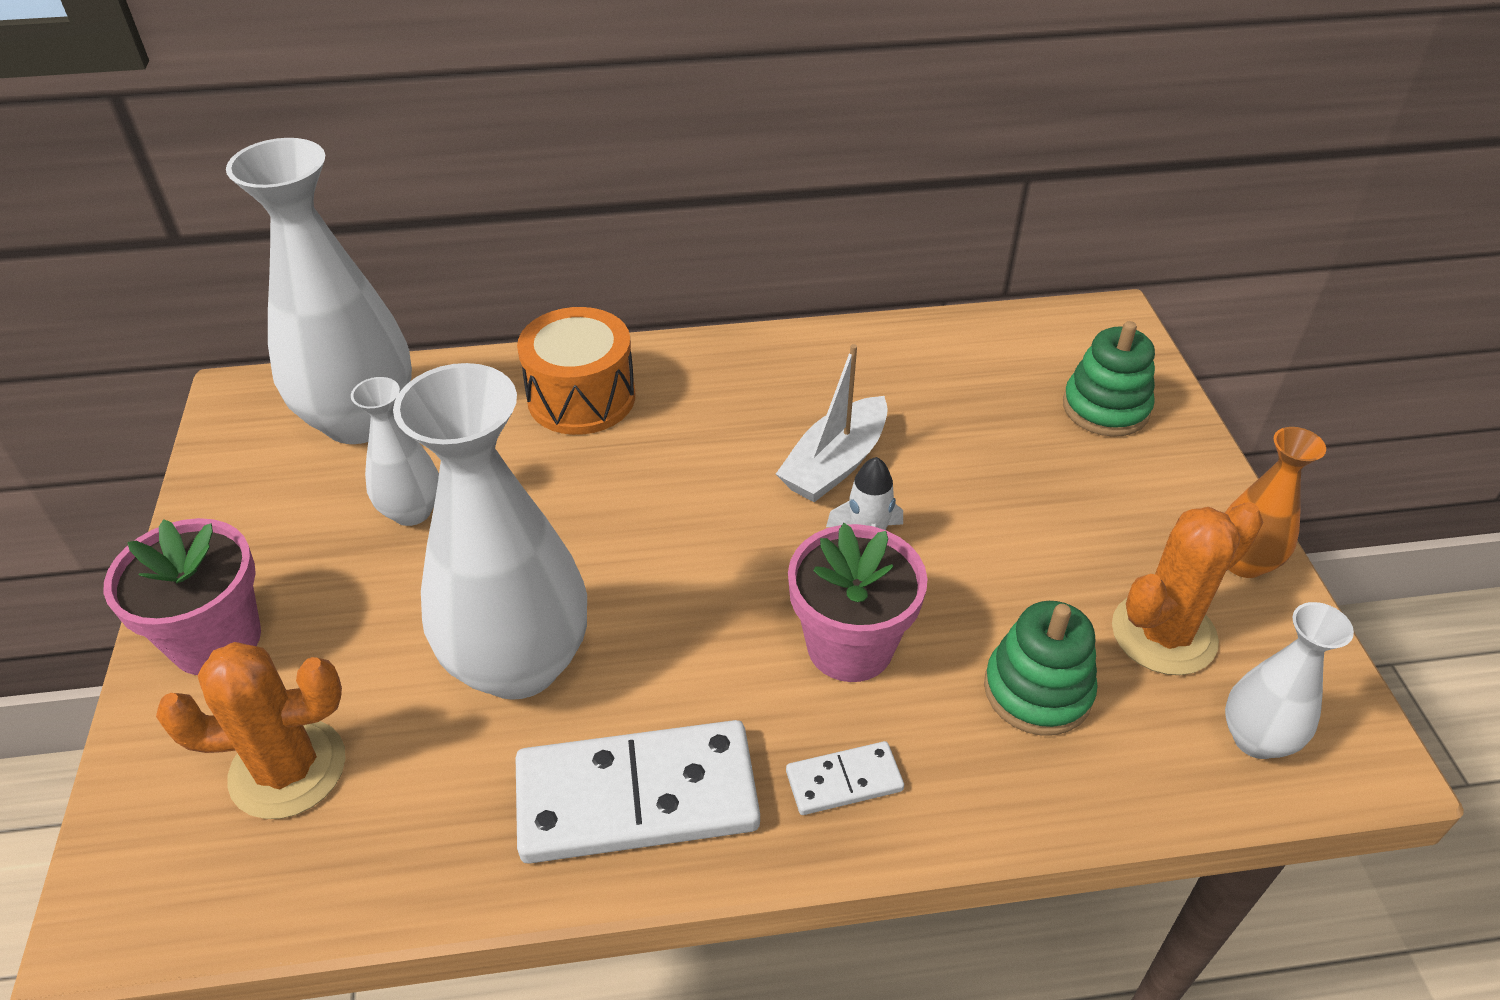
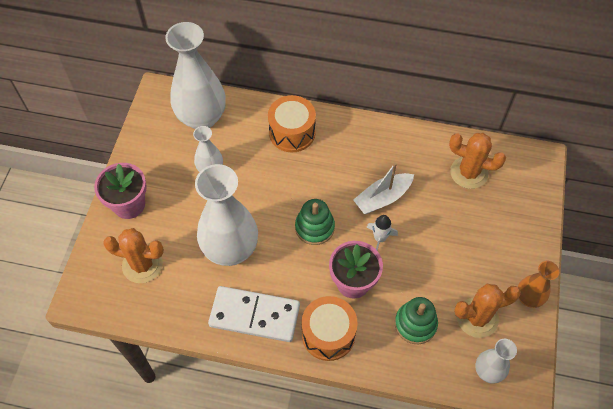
camera: 20 degrees right, 15 degrees up
(844, 781) = (328, 334): white domino -> orange drum
(988, 375) = (468, 173): none -> orange cactus
(1105, 408) = (512, 205): green stacking toy -> green stacking toy (314, 227)

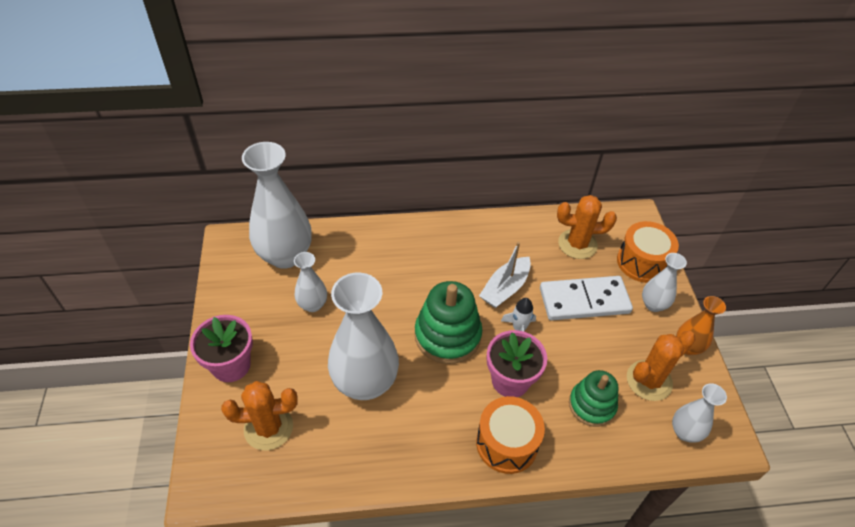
camera: 20 degrees left, 10 degrees down
(254, 315) = (418, 447): white domino -> white domino (584, 301)
(292, 133) = (387, 248): orange drum -> orange drum (642, 262)
(314, 227) = (447, 335): green stacking toy -> green stacking toy, size x1.52
(515, 250) = (653, 304): none -> white vase

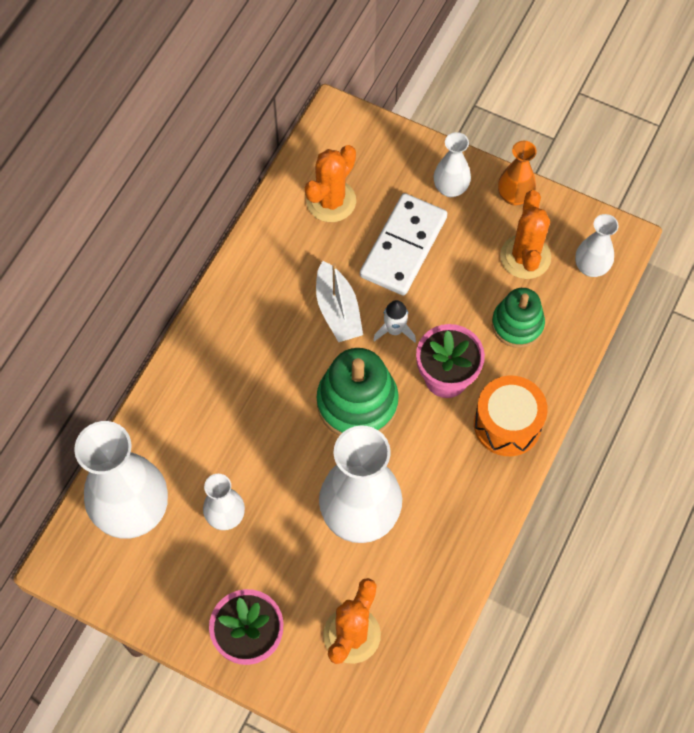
camera: 55 degrees left, 15 degrees up
(642, 262) = (396, 159): orange drum -> none

